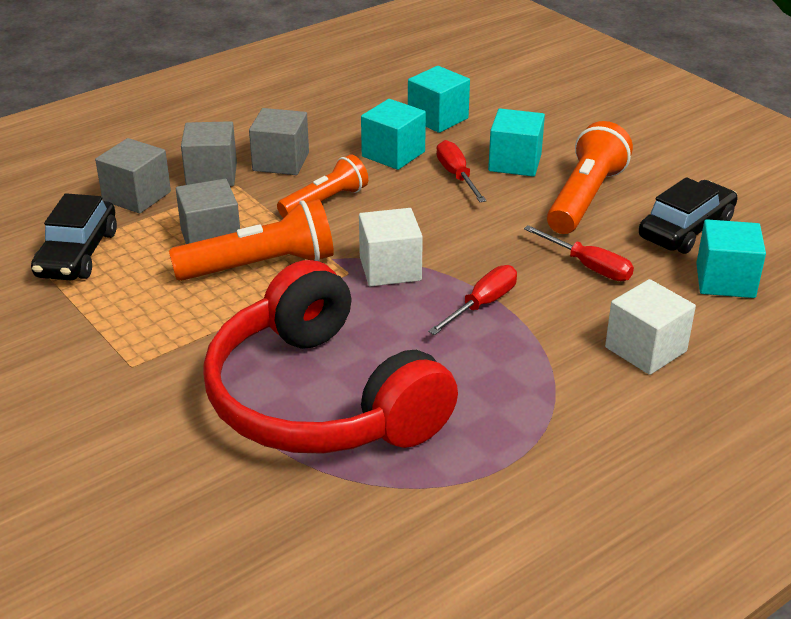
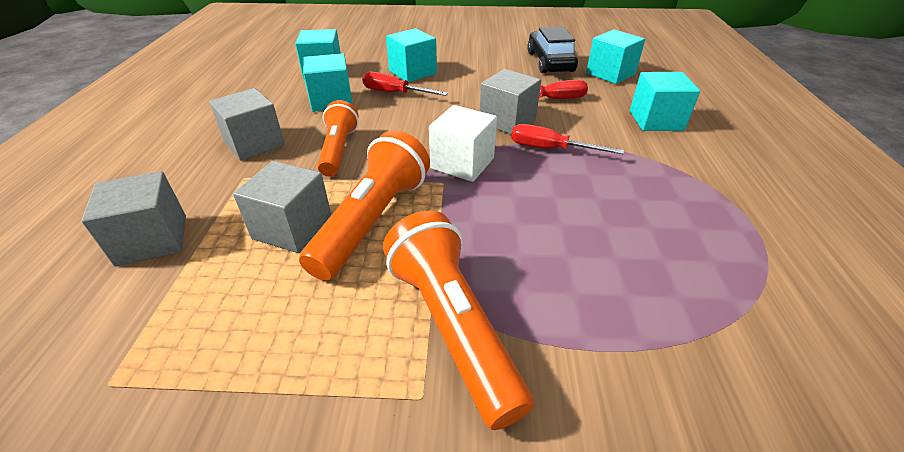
camera: 50 degrees left, 5 degrees up
(77, 254) = (164, 336): black car -> none
(211, 175) = (206, 182): grey cube -> grey cube (507, 121)
(321, 399) = (601, 280): red headphones -> none
(482, 304) = (550, 149): red screwdriver -> red screwdriver turned 60 degrees counterclockwise
(585, 198) = (481, 71): orange flashlight -> orange flashlight (452, 326)
(645, 349) = (656, 120): white cube -> turquoise cube

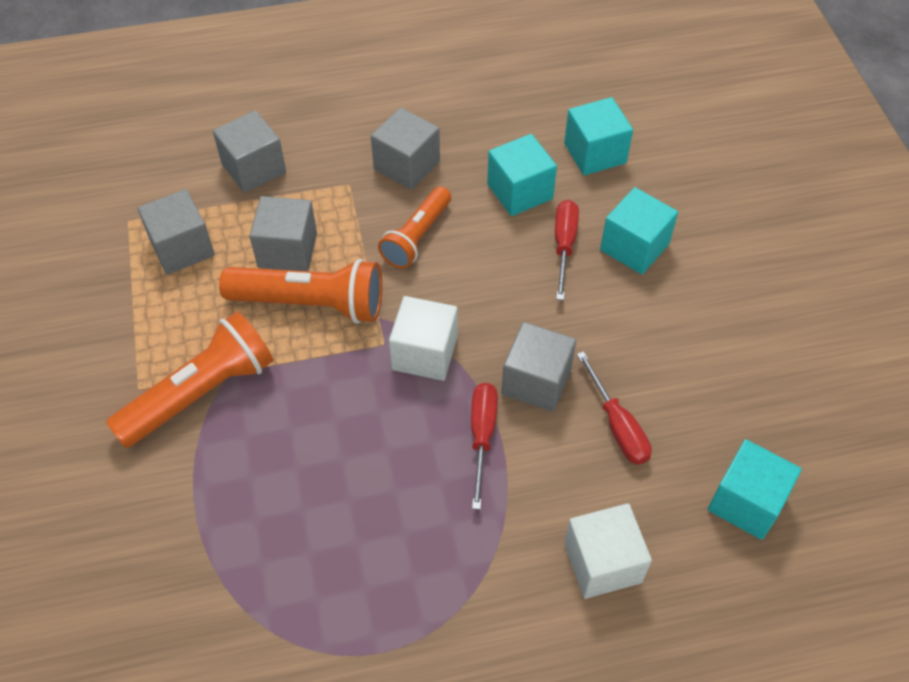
camera: 75 degrees right, 15 degrees up
(214, 322) = (182, 248): none -> grey cube
(338, 150) = (417, 237): orange flashlight -> orange flashlight turned 135 degrees clockwise
(550, 62) = (753, 411): black car -> none
(656, 120) = (602, 562): turquoise cube -> white cube

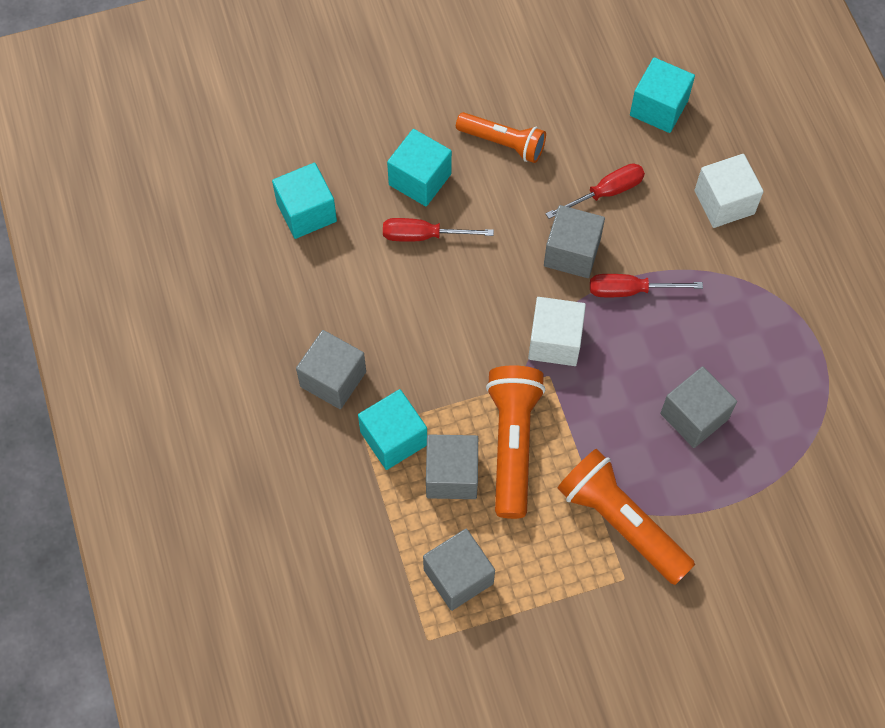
camera: 95 degrees left, 10 degrees up
(254, 168) = (347, 527): grey cube -> grey cube (694, 416)
(417, 237) = (425, 360): orange flashlight -> orange flashlight (503, 143)
(520, 191) = (360, 275): turquoise cube -> turquoise cube (393, 438)

